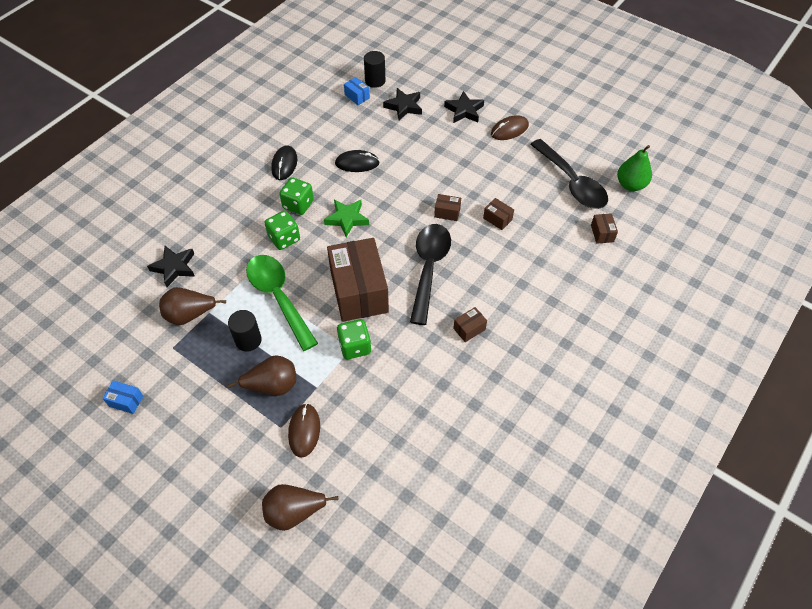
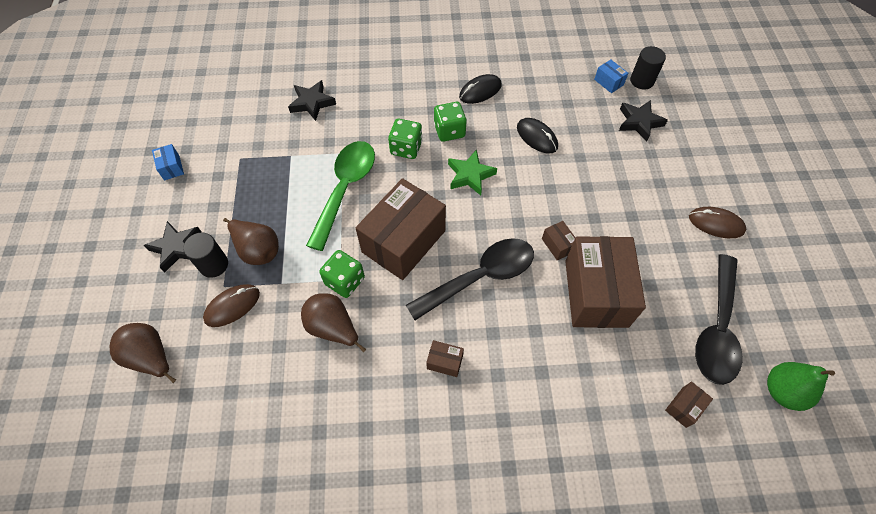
camera: 50 degrees right, 5 degrees up
(190, 315) = (278, 146): brown pear -> brown pear (333, 328)
(248, 340) = (287, 200): black cylinder -> black cylinder (214, 265)
(357, 96) = (608, 82): blue box -> blue box turned 45 degrees counterclockwise
(464, 110) = (692, 170): black star -> black star (176, 247)
(497, 219) = (596, 293): brown box -> brown box, size x2.48

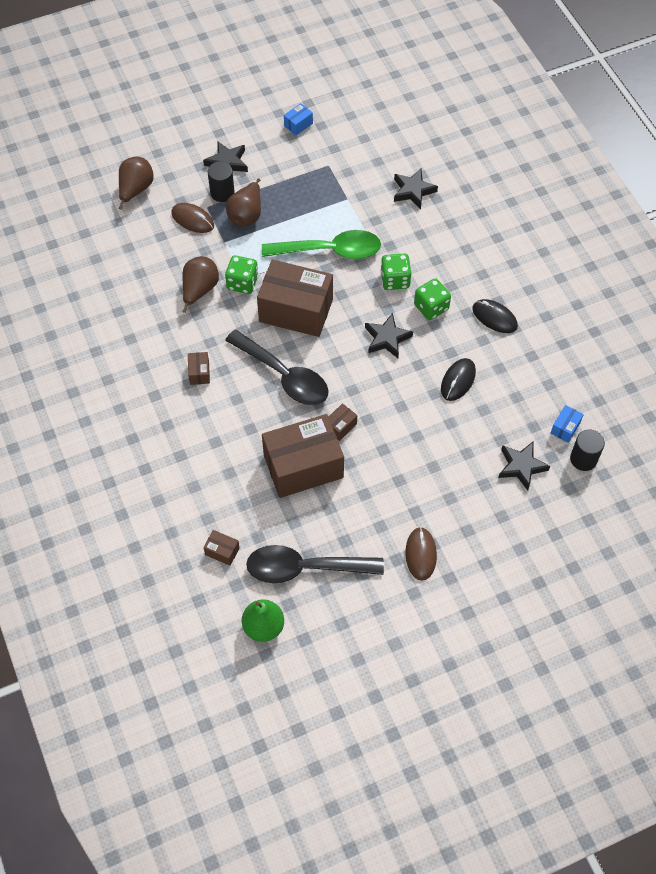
camera: 70 degrees right, 0 degrees up
(470, 175) = (387, 338): green star -> black star

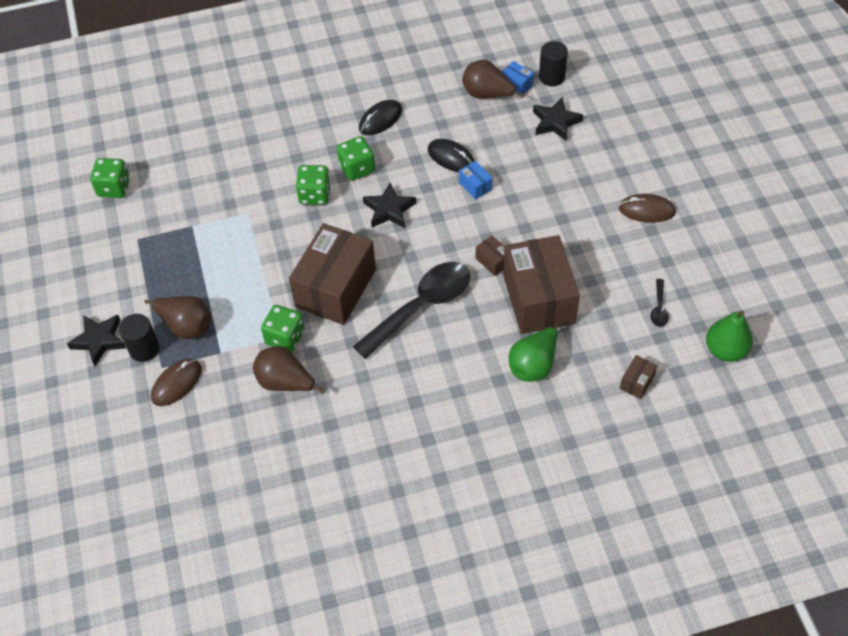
camera: 80 degrees left, 5 degrees down
(135, 190) = (109, 446): brown pear -> brown pear (487, 94)
(199, 373) = (403, 390): brown box -> none
(232, 468) = (534, 365): none -> green pear
(298, 124) = (65, 262): blue box -> blue box (475, 186)
(304, 568) = (659, 308): black spoon -> black spoon, size x0.41
(330, 250) = (261, 248): green spoon -> none
(379, 138) = (114, 188): none -> green dice
(413, 191) = (199, 166): black star -> none

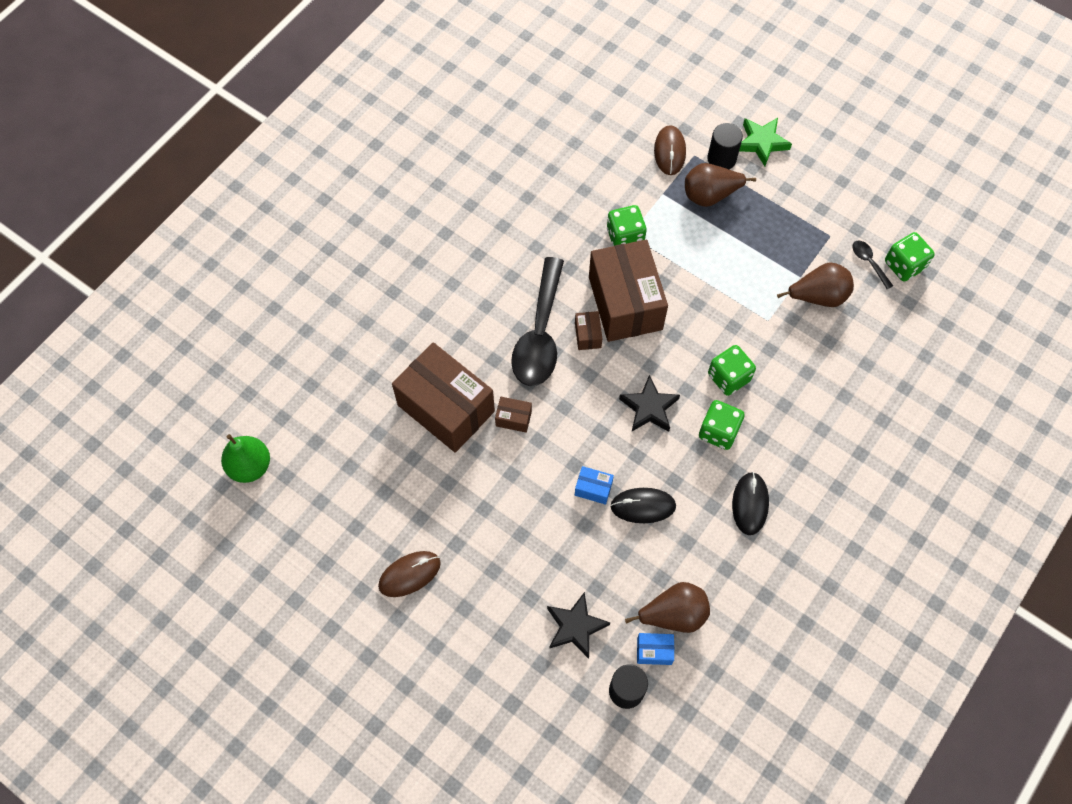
camera: 140 degrees right, 10 degrees up
(99, 340) = (762, 143): black star -> green star
(285, 382) = (590, 204): brown pear -> brown pear (818, 296)
(534, 365) = (406, 345): green pear -> none
(637, 382) = (310, 385): brown box -> brown box (588, 335)
(659, 308) = (333, 470): black spoon -> black spoon (868, 262)

